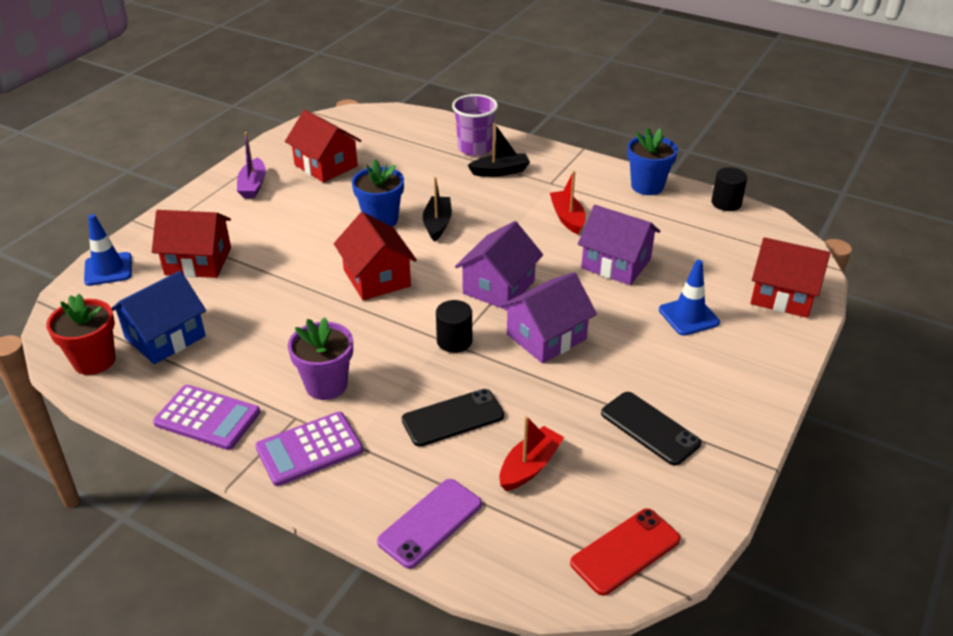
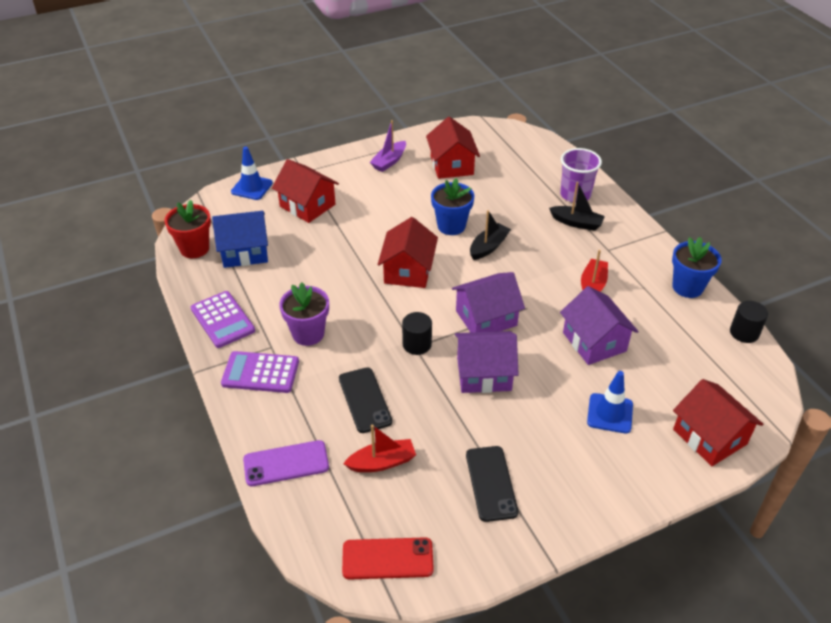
camera: 35 degrees right, 5 degrees up
(453, 418) = (364, 400): black phone -> black phone turned 60 degrees clockwise

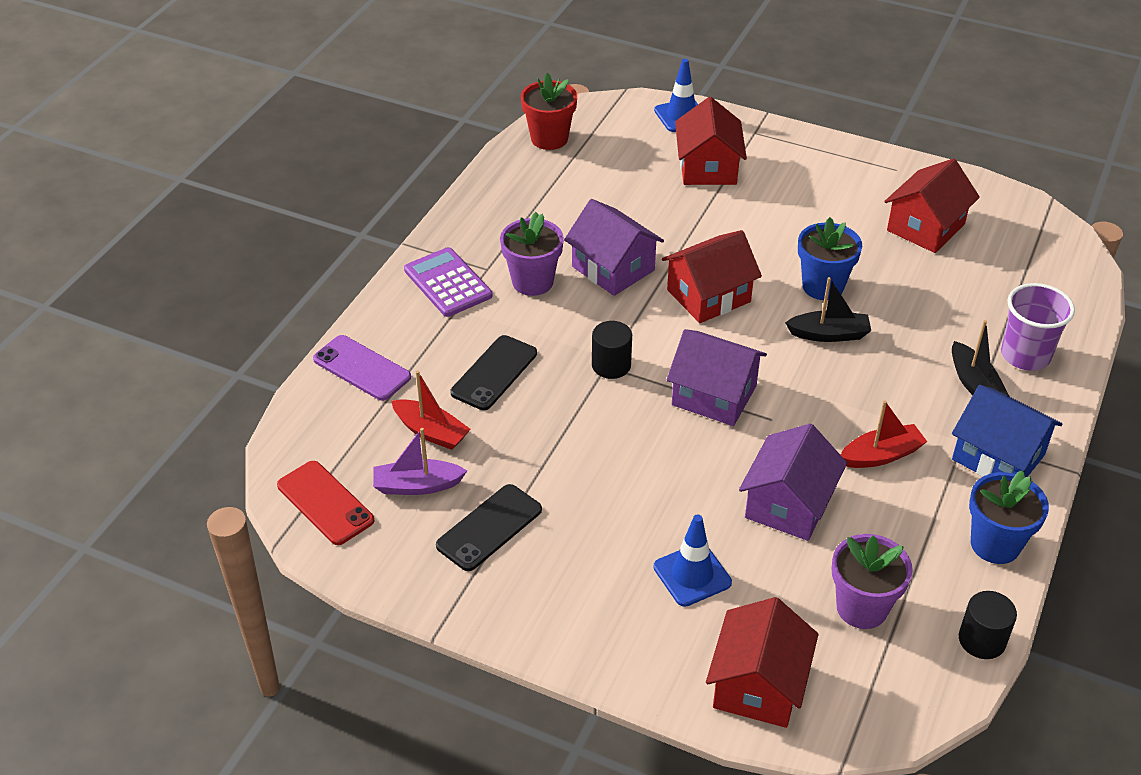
camera: 50 degrees right, 0 degrees up
(222, 320) = (483, 216): purple calculator -> none
(244, 252) = (587, 171): blue house -> blue house (998, 457)
(389, 161) = (860, 179): purple boat -> purple boat (417, 485)
(484, 374) = (630, 440): purple house -> purple house (613, 268)
(689, 361) = (862, 608): none -> purple flower pot

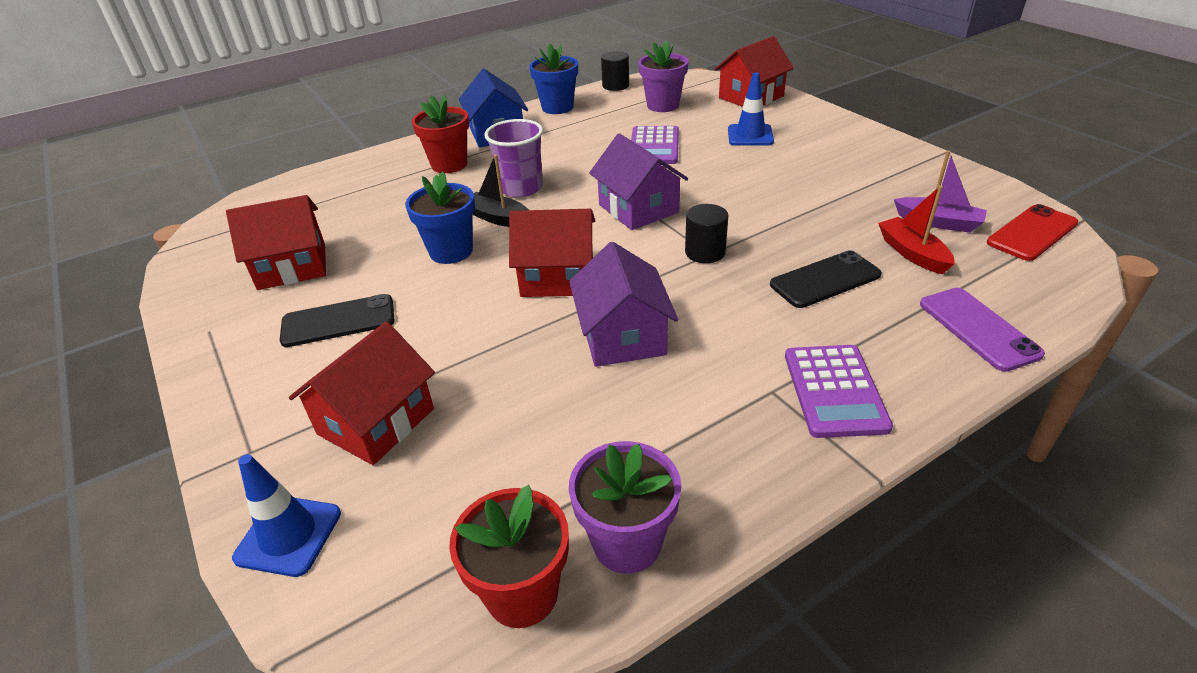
camera: 145 degrees left, 5 degrees down
(325, 503) = (1032, 233): red phone -> red phone turned 60 degrees clockwise
(489, 527) = (883, 186): black phone -> black phone (338, 321)
(532, 282) = (726, 354): purple flower pot -> purple flower pot (627, 543)
(788, 504) = (654, 146): purple house -> purple calculator
(881, 455) = (564, 151): red boat -> none
(974, 384) = (449, 164): black boat -> red flower pot
(1025, 355) = (391, 168): purple cup -> purple cup (521, 188)

